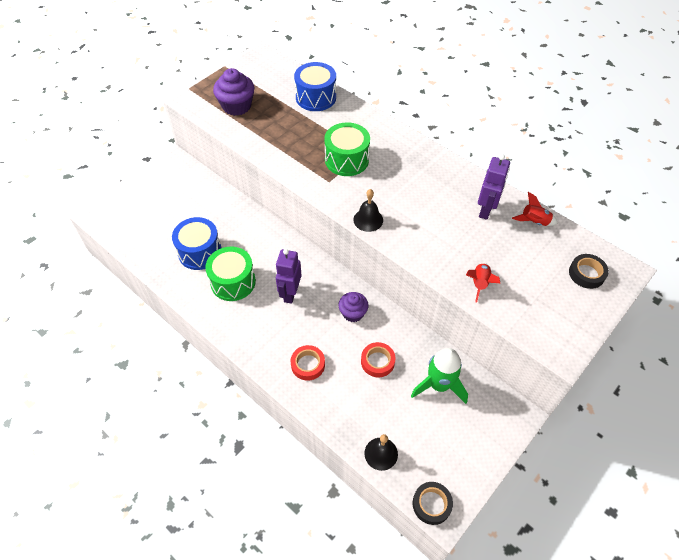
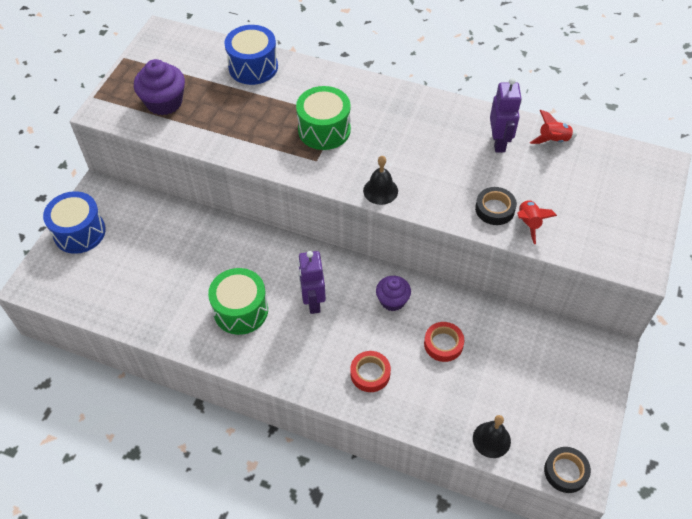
camera: 20 degrees left, 0 degrees up
(200, 252) = (184, 288): blue drum -> blue drum (79, 232)
(439, 385) = (518, 346): green rocket -> none
(586, 274) = (628, 179): black tape -> black tape (495, 209)

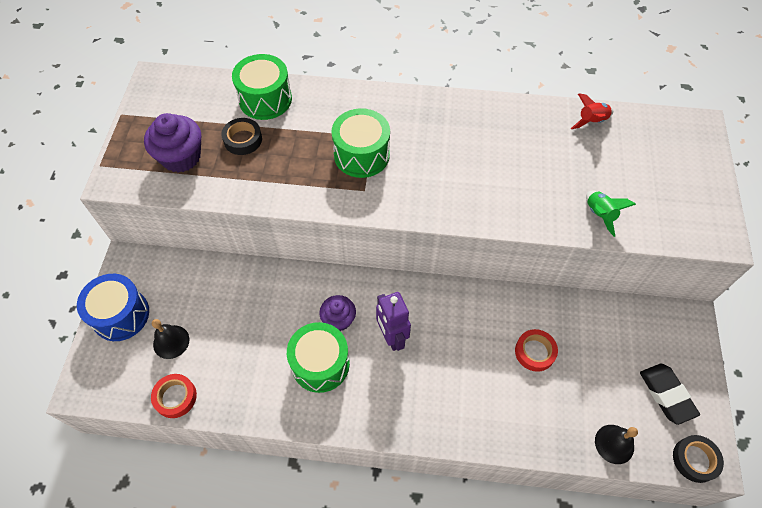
camera: 15 degrees left, 5 degrees up
(253, 67) = (265, 99): blue drum -> green drum
(370, 374) = (473, 402): red tape -> red tape (175, 397)
(380, 190) = (441, 210): black bell -> black bell (171, 342)
(392, 300) = (470, 317): purple cupcake -> purple cupcake (338, 319)
(495, 209) = (561, 206): black tape -> black tape (243, 139)
(499, 142) = (540, 134): purple robot -> none
(528, 223) = (599, 215): red rocket -> green rocket
(559, 409) = (666, 394): none -> black eraser

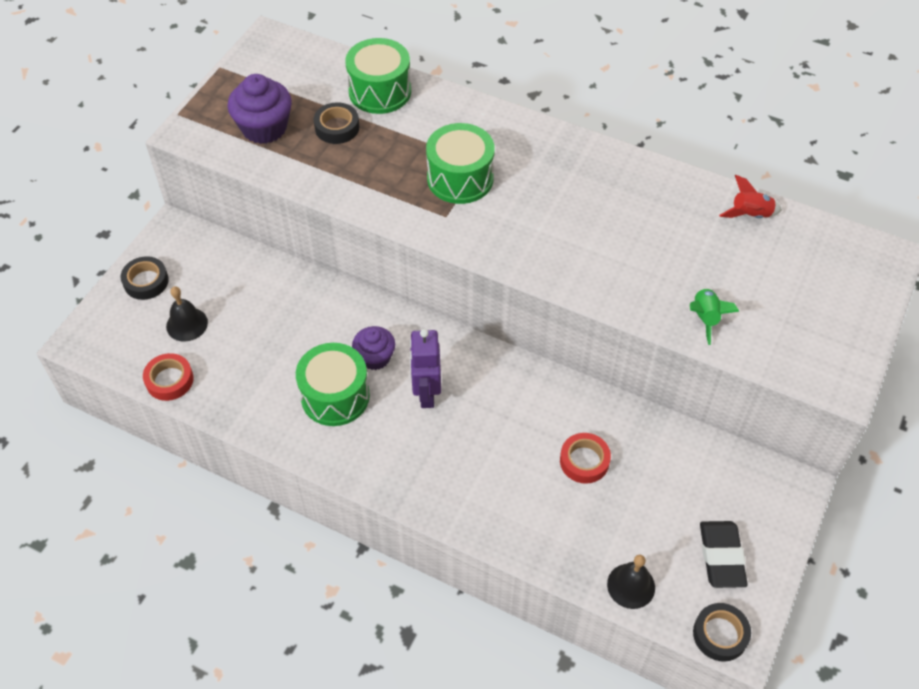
camera: 20 degrees right, 5 degrees down
(121, 315) = (146, 281): blue drum -> black tape

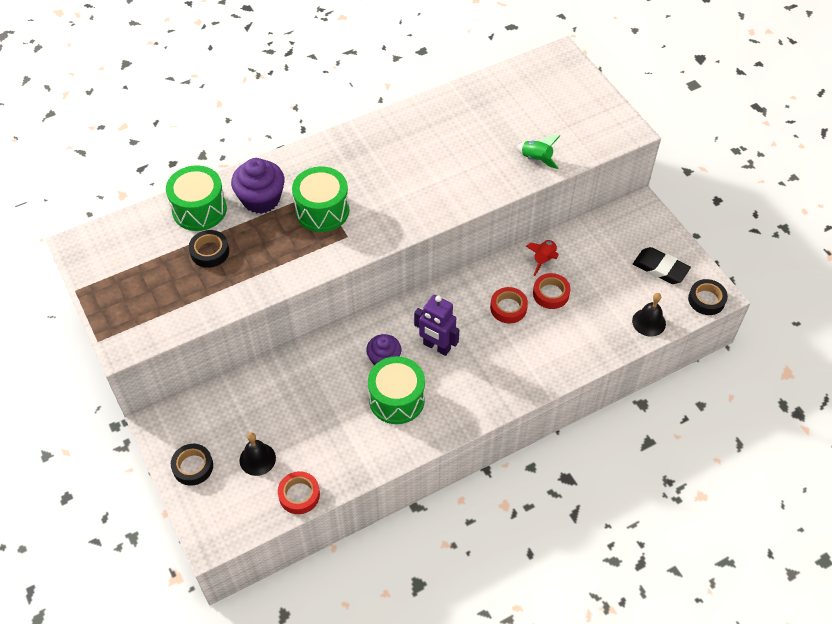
camera: 55 degrees left, 0 degrees up
(264, 128) = (167, 294): purple cupcake -> purple cupcake (261, 199)
(530, 431) = (508, 308): none -> red tape
(750, 215) = (480, 92): red rocket -> red rocket (543, 260)

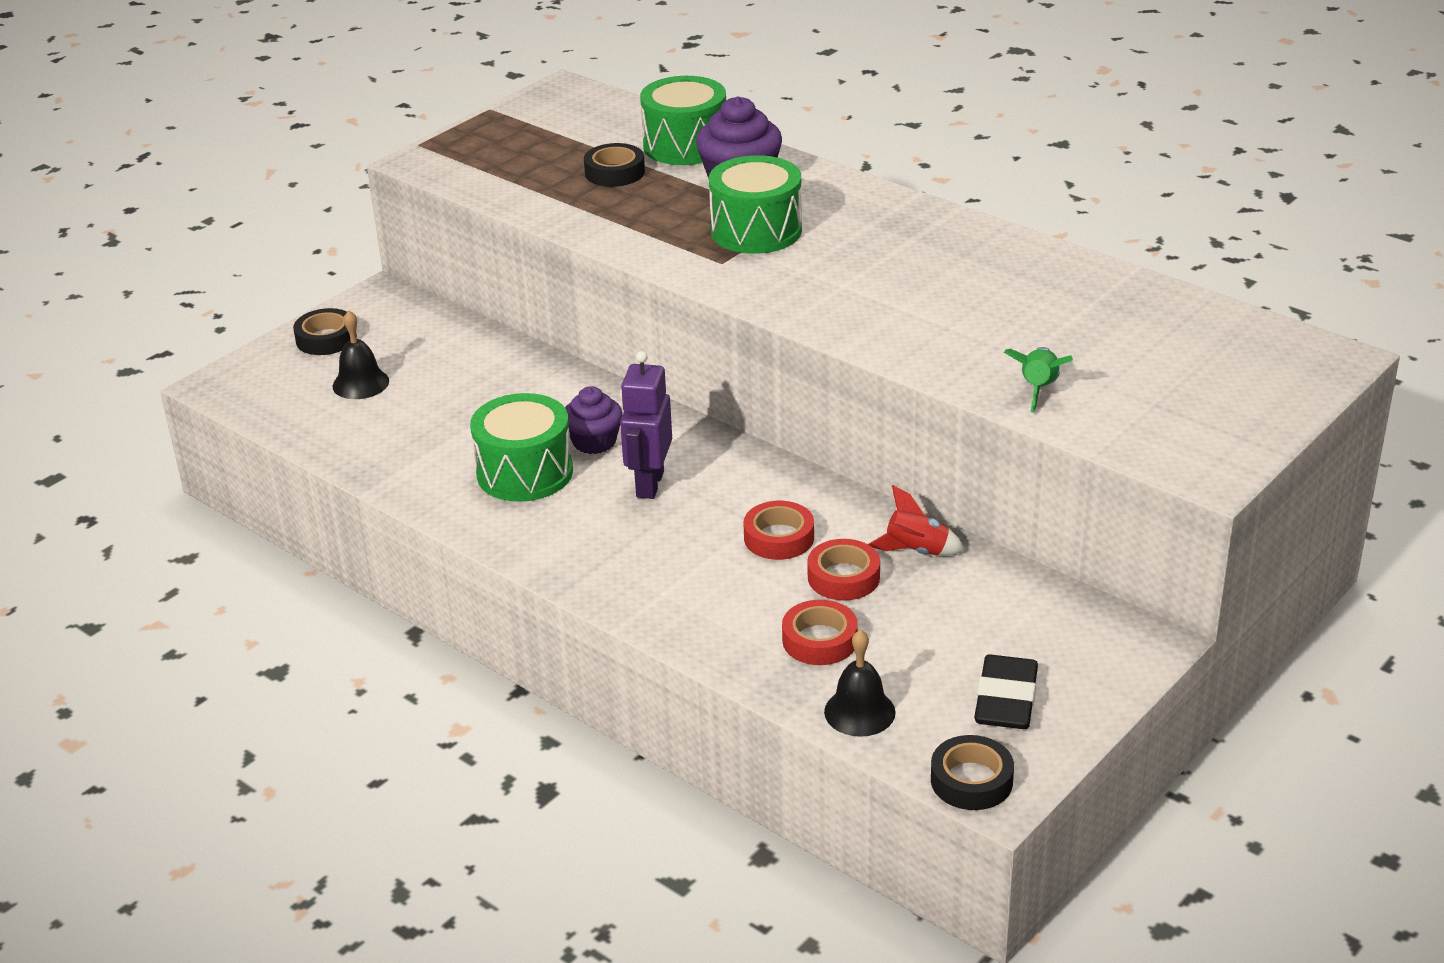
camera: 70 degrees right, 20 degrees down
(299, 495) = (315, 433): red tape -> red tape (819, 640)

